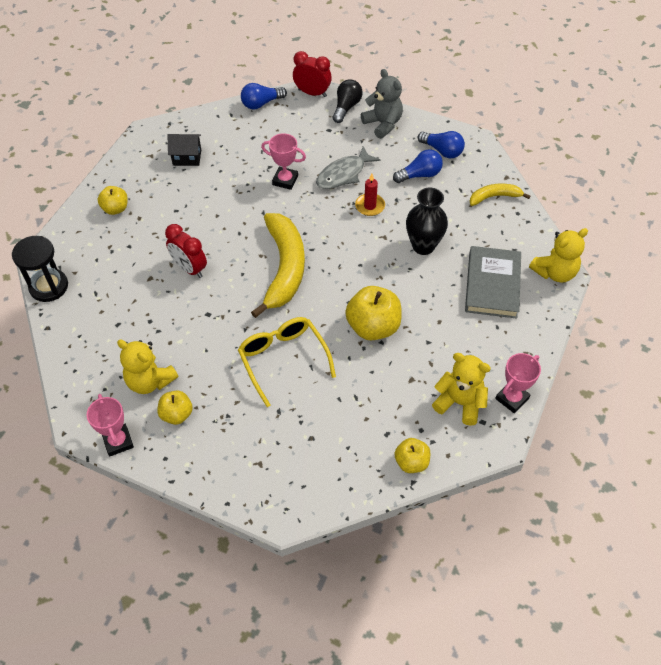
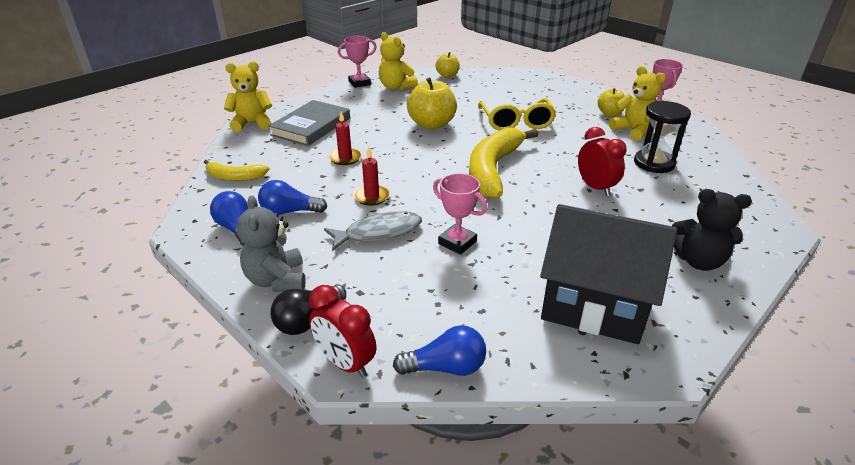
camera: 160 degrees left, 20 degrees down
(49, 286) = (760, 204): black hourglass -> black hourglass (654, 163)
(115, 209) = (698, 261): yellow apple -> black teddy bear
(187, 157) = (594, 305): black house -> black house, size x2.18
(423, 246) = (345, 158): black vase -> red candle

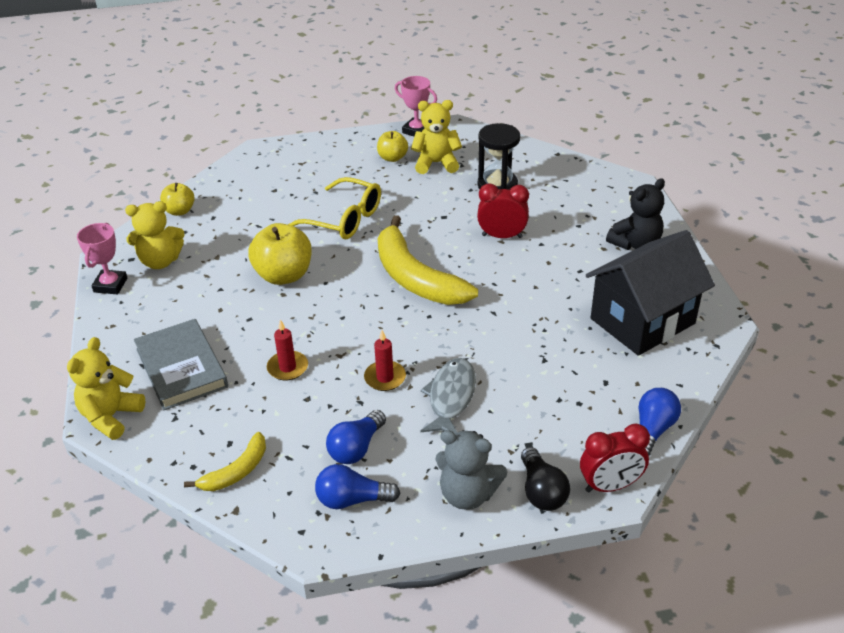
camera: 55 degrees left, 5 degrees up
(457, 242) = (509, 354): pink trophy -> none

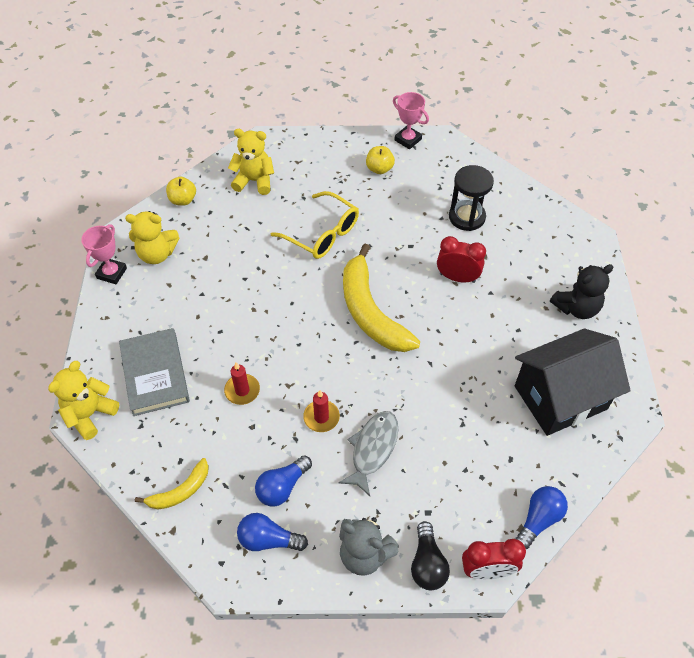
camera: 10 degrees right, 15 degrees up
(283, 275) = (258, 288): yellow apple -> none
(436, 163) = (417, 182): yellow teddy bear -> yellow teddy bear (254, 181)

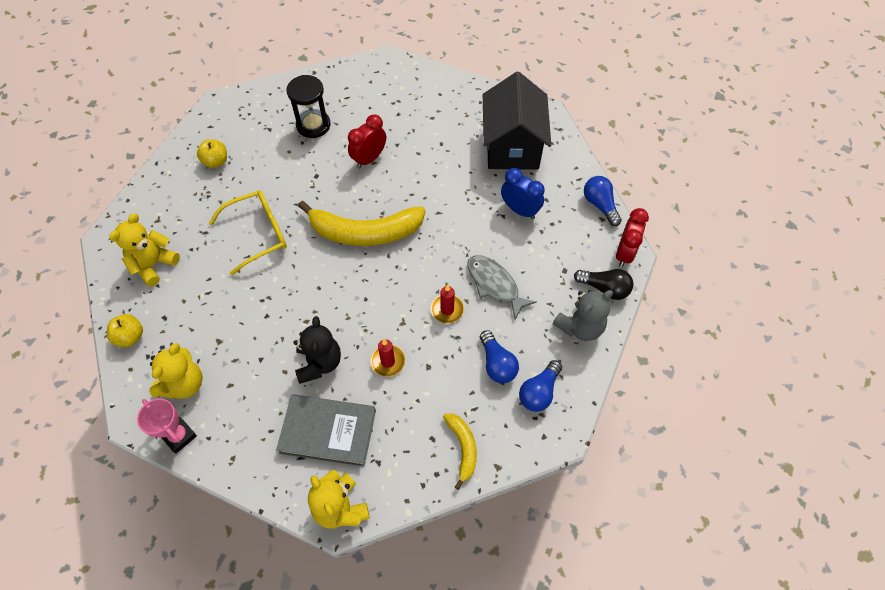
camera: 65 degrees left, 5 degrees up
(408, 140) = (198, 127): pink trophy -> none
(479, 437) = (520, 210): none -> blue clock
(576, 308) = (443, 100): black teddy bear -> black teddy bear (319, 363)

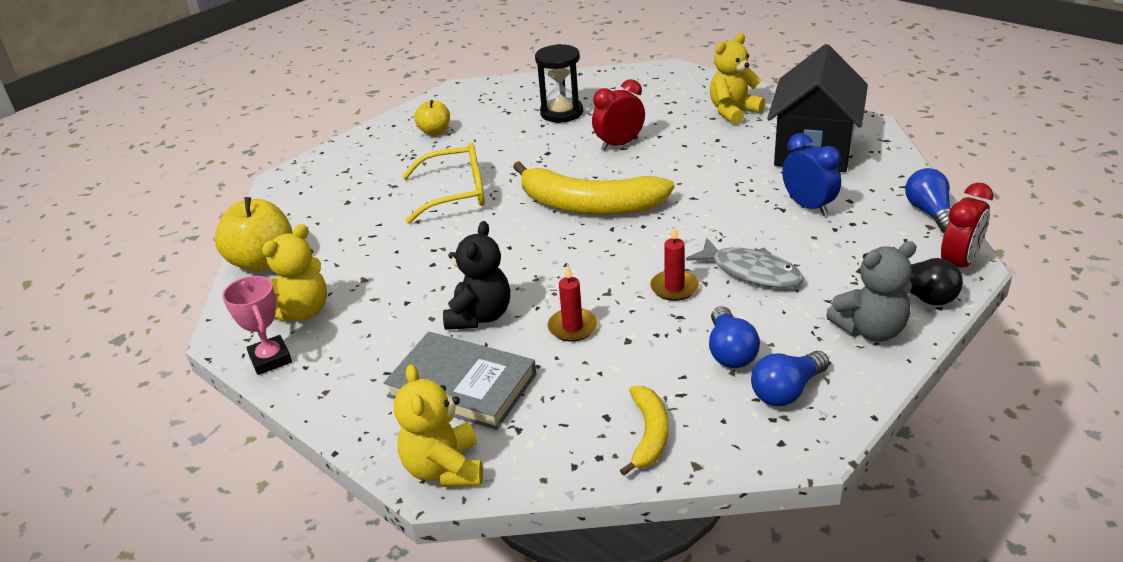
camera: 20 degrees right, 25 degrees down
(130, 337) = (263, 262): yellow apple -> yellow apple, size x1.72
(154, 265) = (322, 205): yellow teddy bear -> yellow teddy bear (733, 112)
(494, 284) = (751, 272): grey fish -> grey fish turned 150 degrees clockwise

